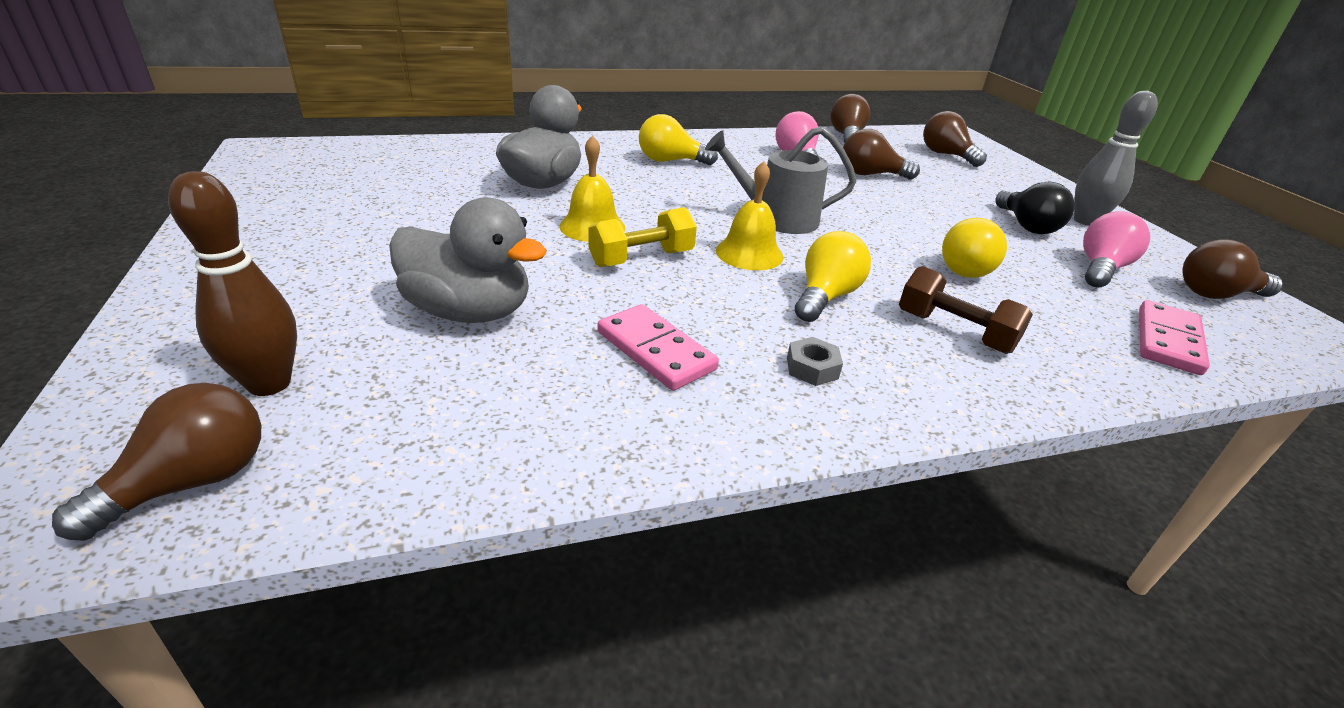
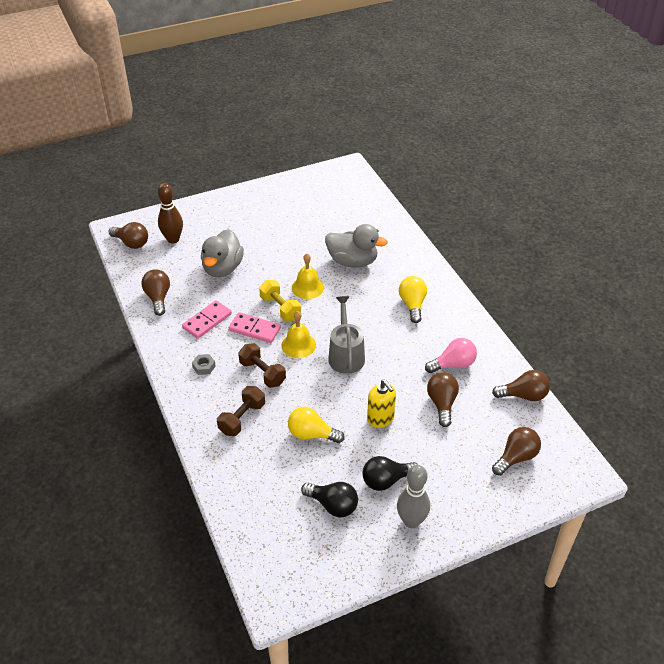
camera: 85 degrees right, 10 degrees up
(825, 297) = (262, 373): yellow light bulb -> brown dumbbell
(911, 213) = (380, 419): none -> yellow soap dispenser
(1101, 269) = (333, 505): pink light bulb -> black light bulb
(1168, 341) = (253, 510): pink domino -> pink domino (254, 329)
(1216, 294) = (316, 560): brown light bulb -> brown light bulb (158, 298)

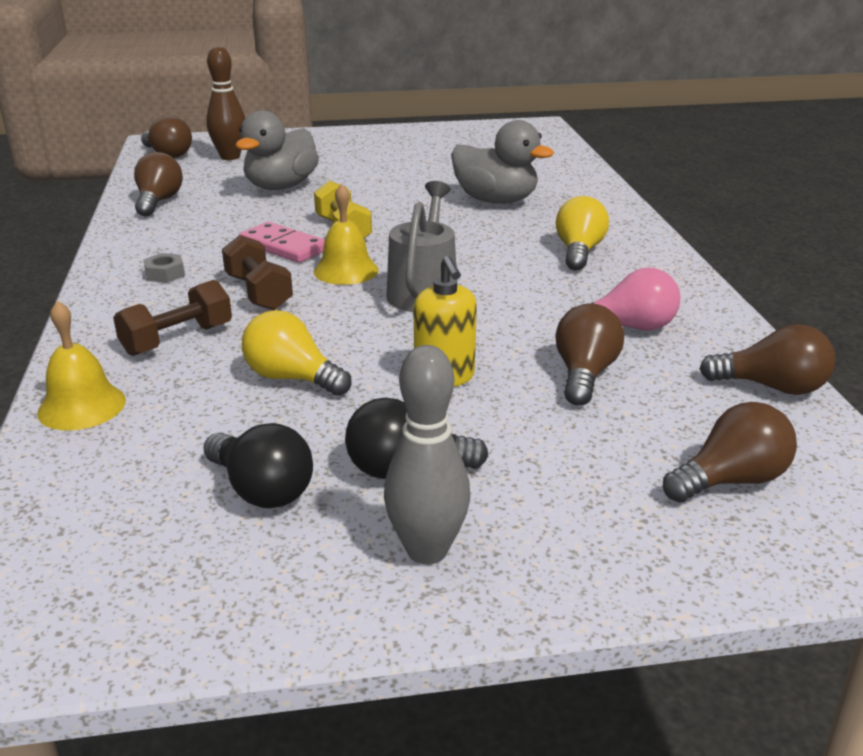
camera: 15 degrees right, 15 degrees down
(207, 321) = (213, 230): pink domino -> none
(307, 287) = (403, 216): yellow bell -> yellow bell (82, 406)

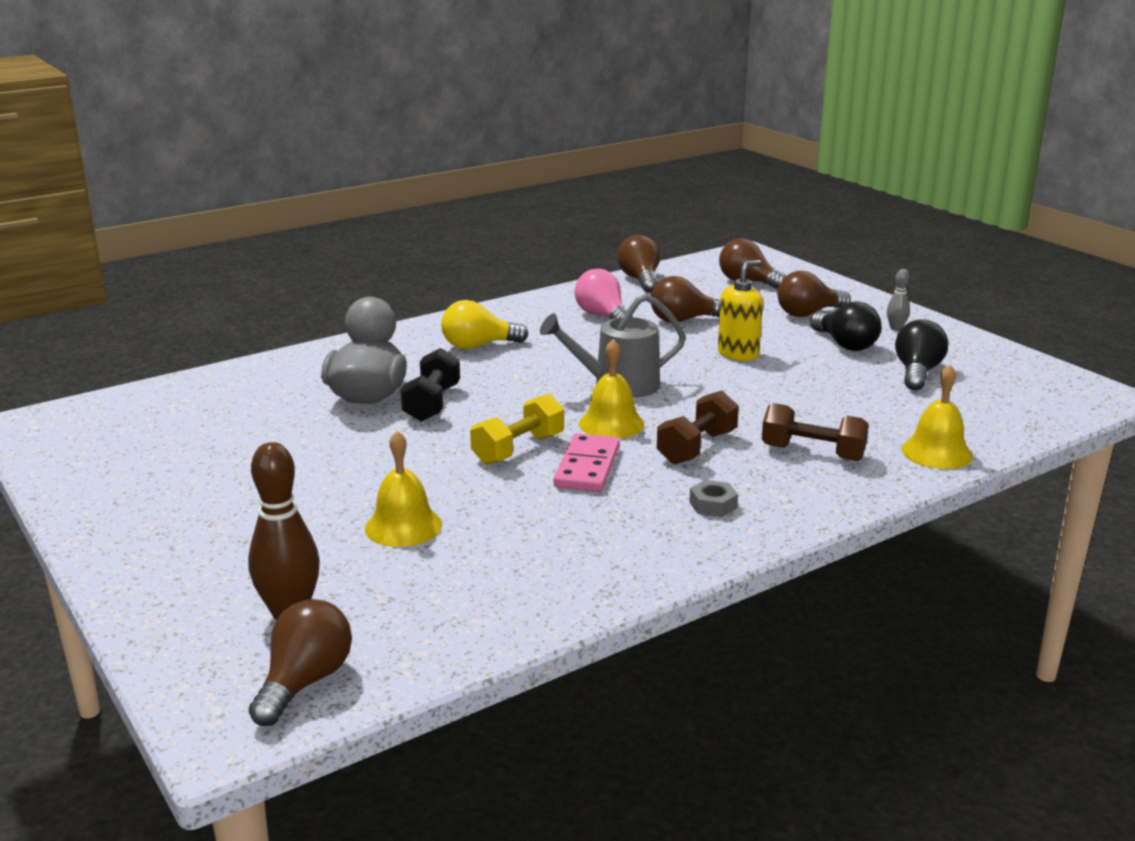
camera: 115 degrees left, 5 degrees down
(158, 202) = (525, 595): brown light bulb -> brown light bulb (808, 313)
(281, 187) = (403, 526): grey duck -> yellow bell
(292, 378) = (803, 396): yellow light bulb -> none
(427, 550) = (896, 328): grey bowling pin -> grey bowling pin, size x0.51
(460, 217) = (432, 403): none -> black dumbbell

